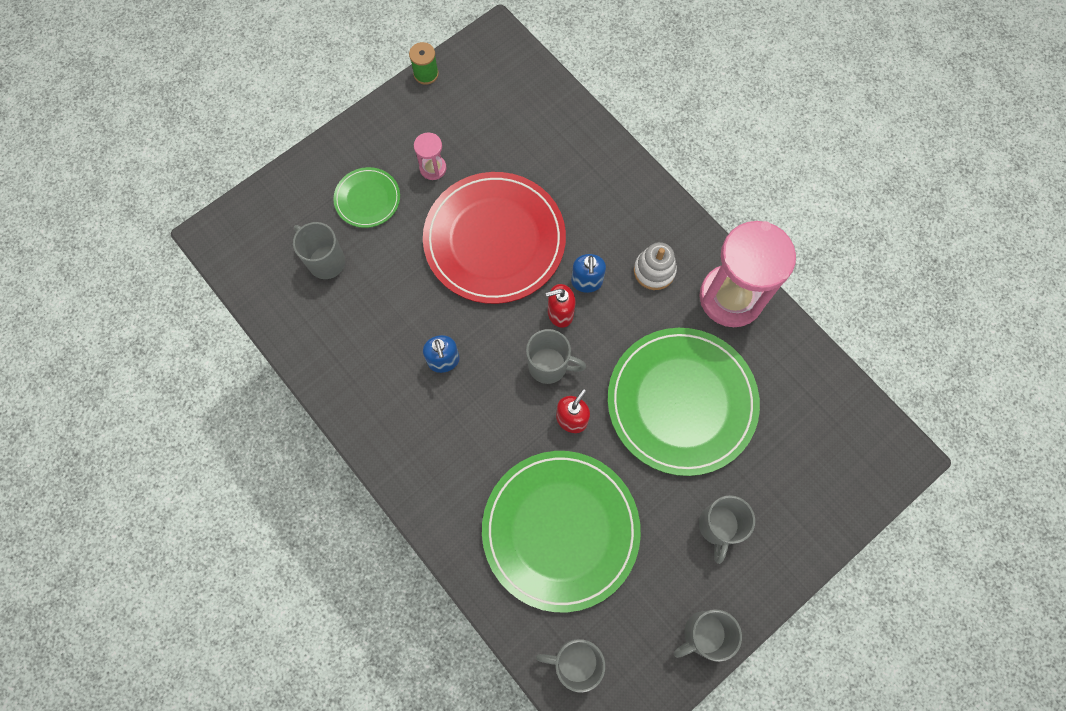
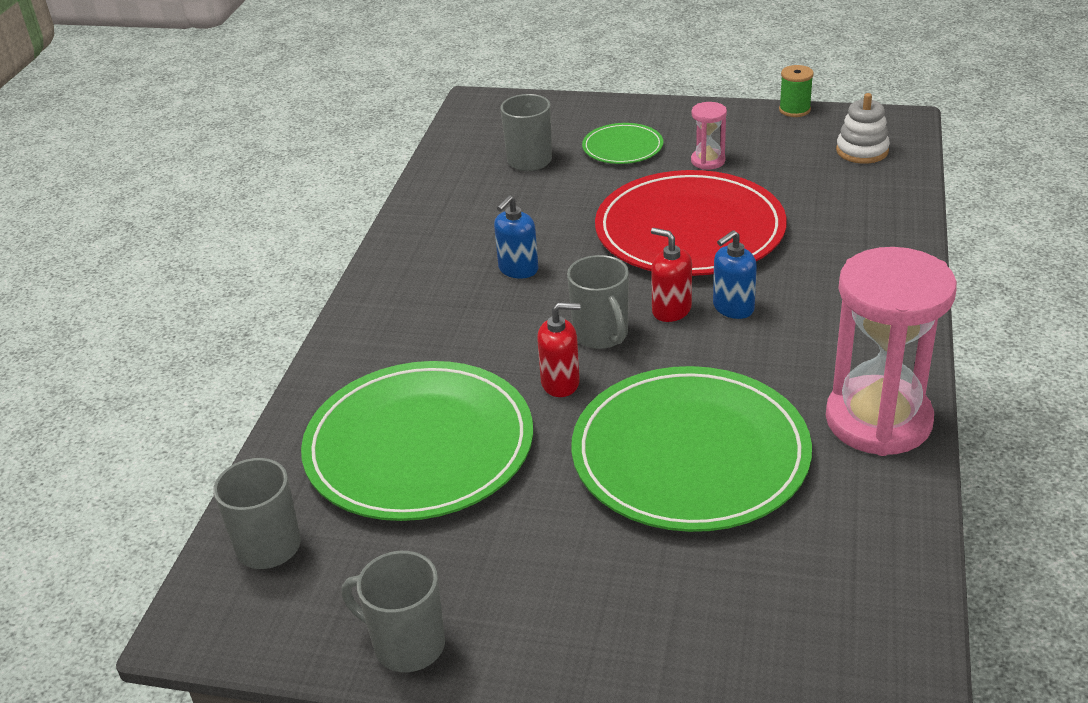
camera: 55 degrees right, 35 degrees down
(654, 271) = (818, 345): white stacking toy -> white stacking toy (862, 151)
(718, 526) = (568, 577): grey mug -> none

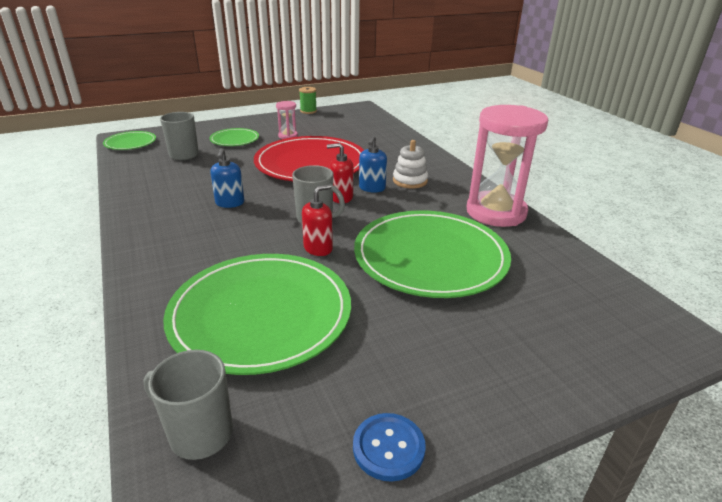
camera: 40 degrees left, 5 degrees down
(407, 645) = (388, 448): grey mug -> blue button
(480, 116) = (130, 143): none -> green plate
(862, 151) = (357, 119): white stacking toy -> white stacking toy (410, 181)

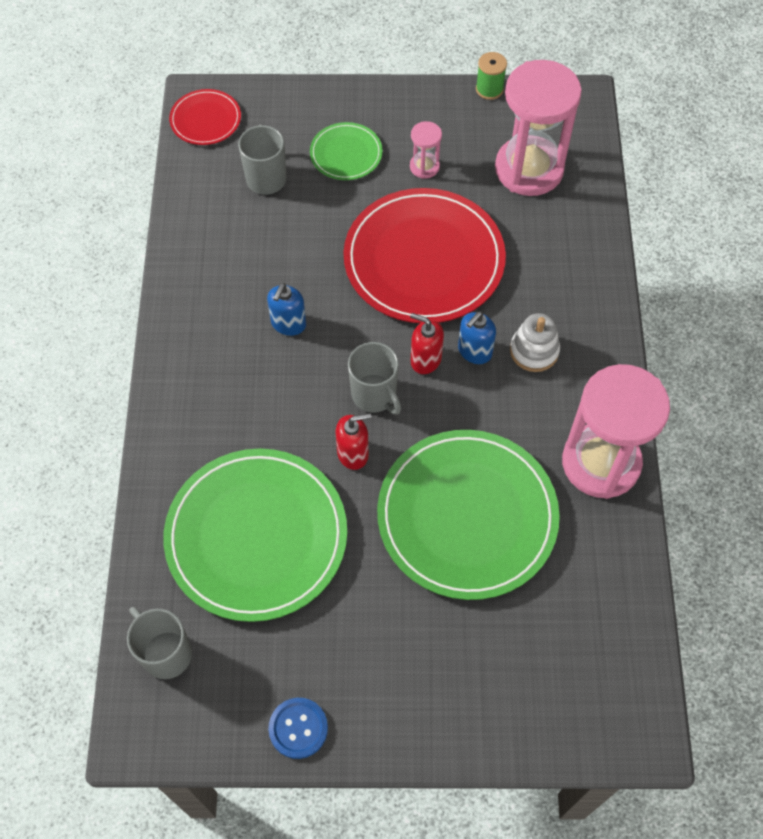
camera: 25 degrees right, 30 degrees up
(130, 143) = (205, 119): green plate -> red plate
(350, 128) = (529, 169): none -> pink hourglass

